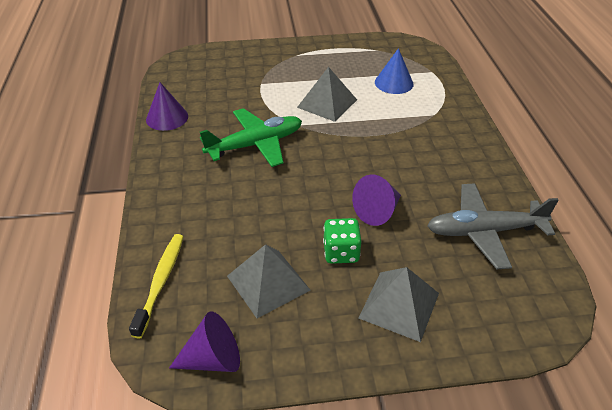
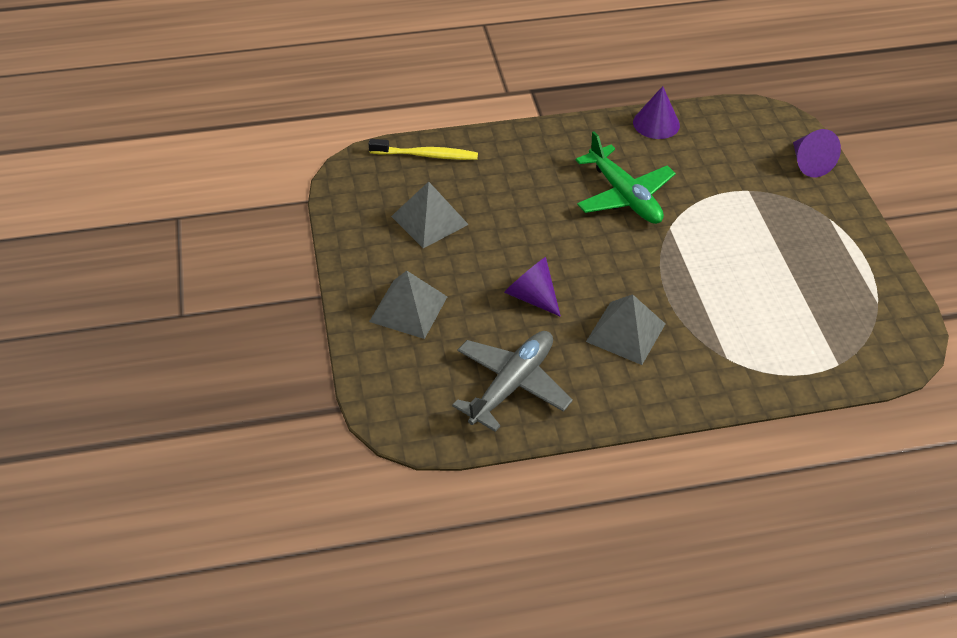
camera: 85 degrees right, 5 degrees up
(213, 358) = (352, 195): purple cone -> purple cone (809, 163)
(327, 103) = (722, 252): grey pyramid -> grey pyramid (625, 332)
(341, 252) = (470, 268): green dice -> none
(394, 83) = (792, 319): blue cone -> none
(484, 231) = (512, 384): grey plane -> grey plane turned 45 degrees clockwise

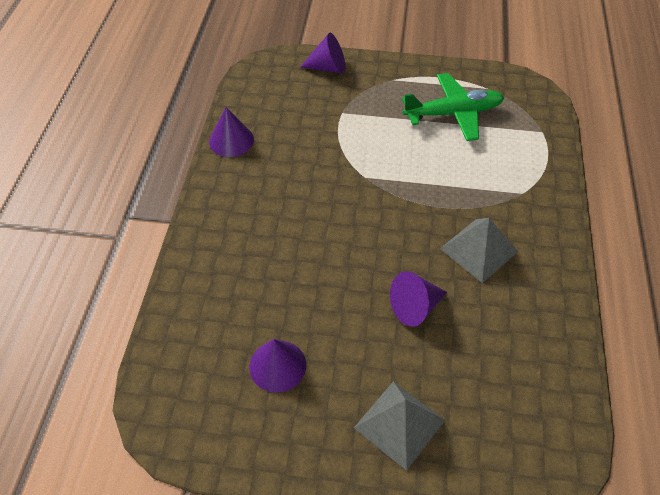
camera: 70 degrees left, 5 degrees up
(426, 155) = (176, 339): yellow toothbrush -> none
(429, 220) = (277, 365): grey pyramid -> purple cone
(512, 384) = (521, 358): grey plane -> none
(624, 196) = (313, 194): green plane -> green plane (453, 113)

